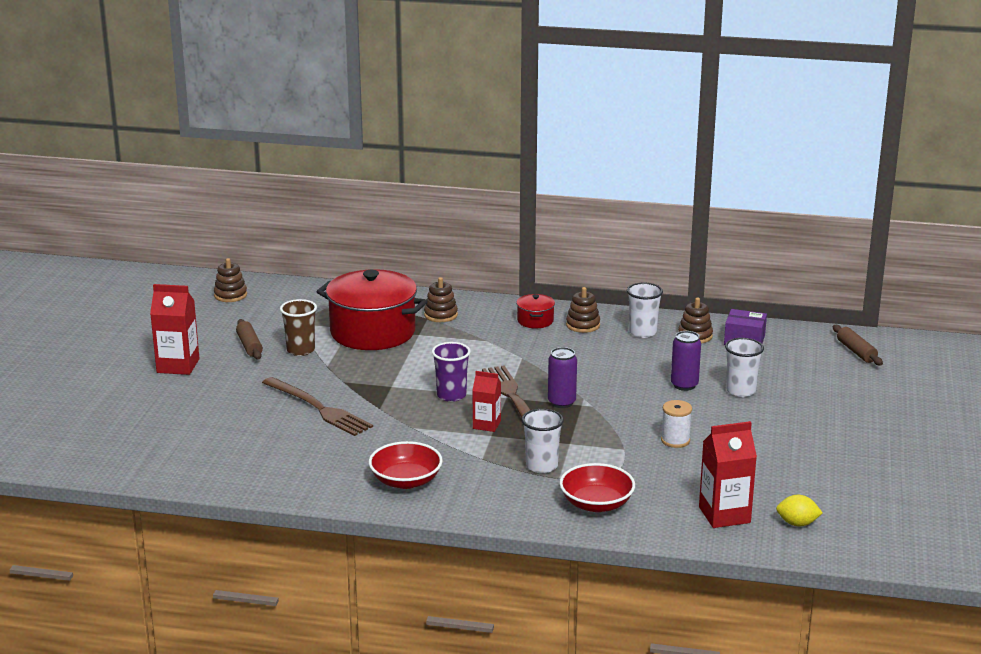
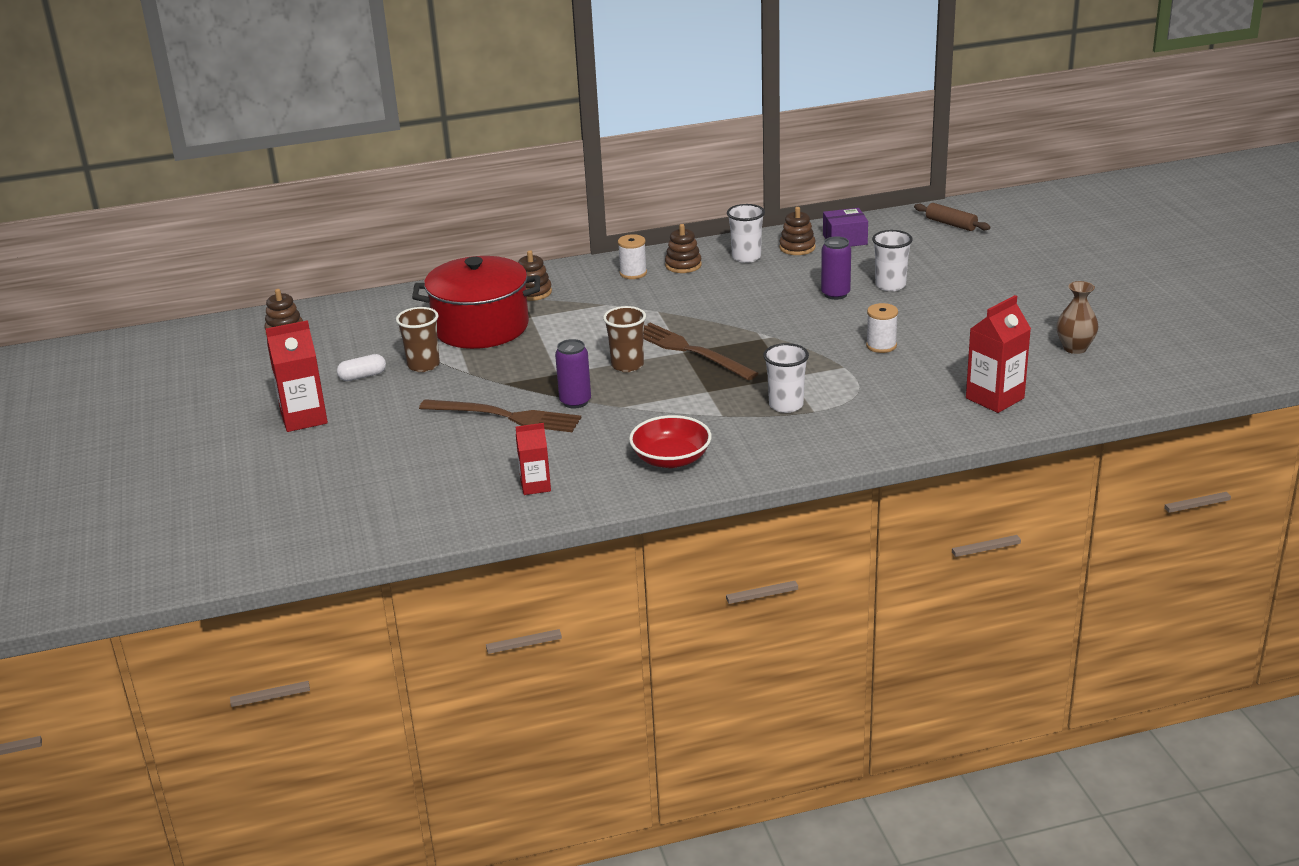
camera: 25 degrees left, 5 degrees up
(249, 346) = (362, 376): brown rolling pin -> white capsule
(451, 395) = (627, 365): purple cup -> brown cup
(486, 425) = (692, 383): red carton -> red carton (535, 486)
(535, 321) = (633, 273): red pot -> white spool
(561, 402) = (741, 341): purple can -> purple can (575, 402)
(596, 504) = (873, 424): red bowl -> none
(797, 523) = (1063, 386): yellow lemon -> none
(846, 494) = (1075, 348): none -> brown vase

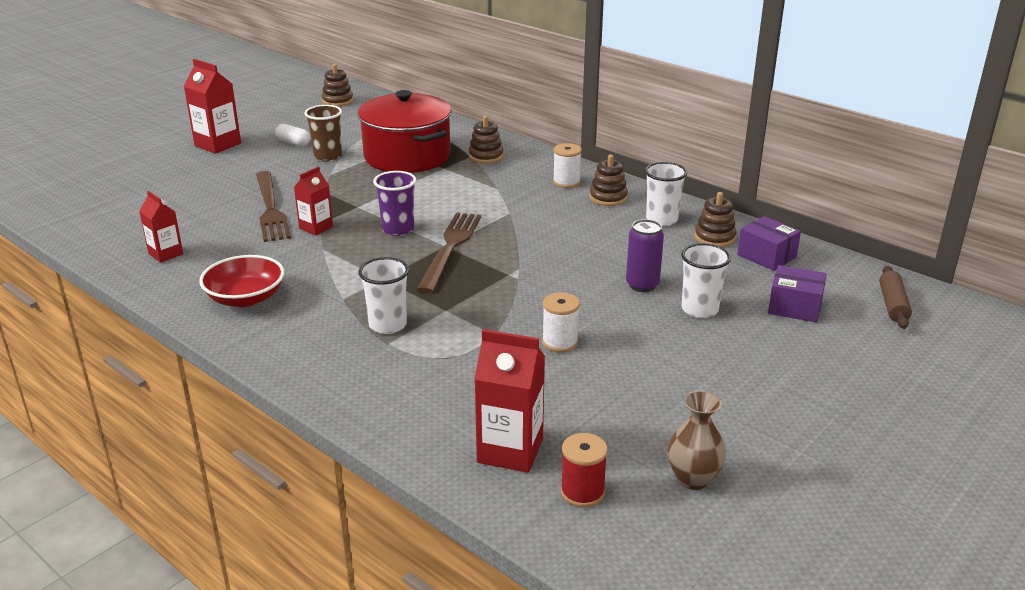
camera: 55 degrees right, 0 degrees up
(575, 402) = (316, 227): purple can -> red carton
(627, 365) = (398, 229): brown cup -> purple cup
(921, 254) = (794, 307): none -> purple box
(1059, 386) = (582, 492): none -> red spool

